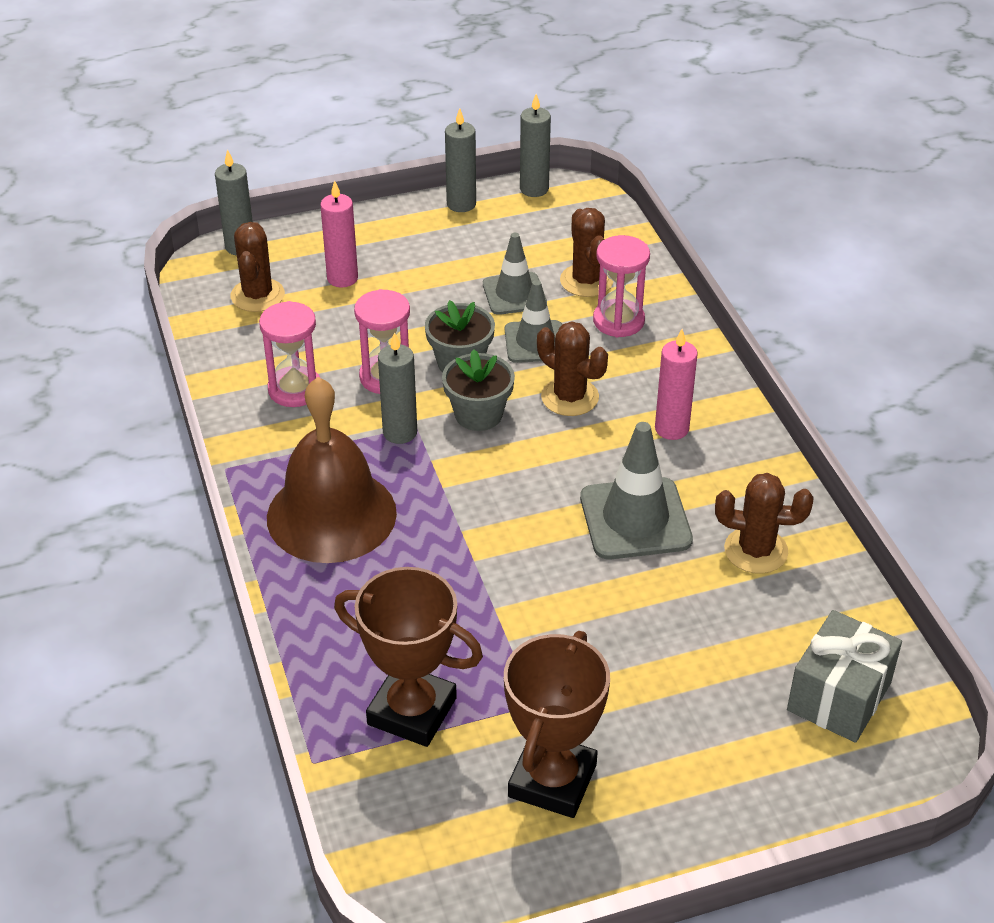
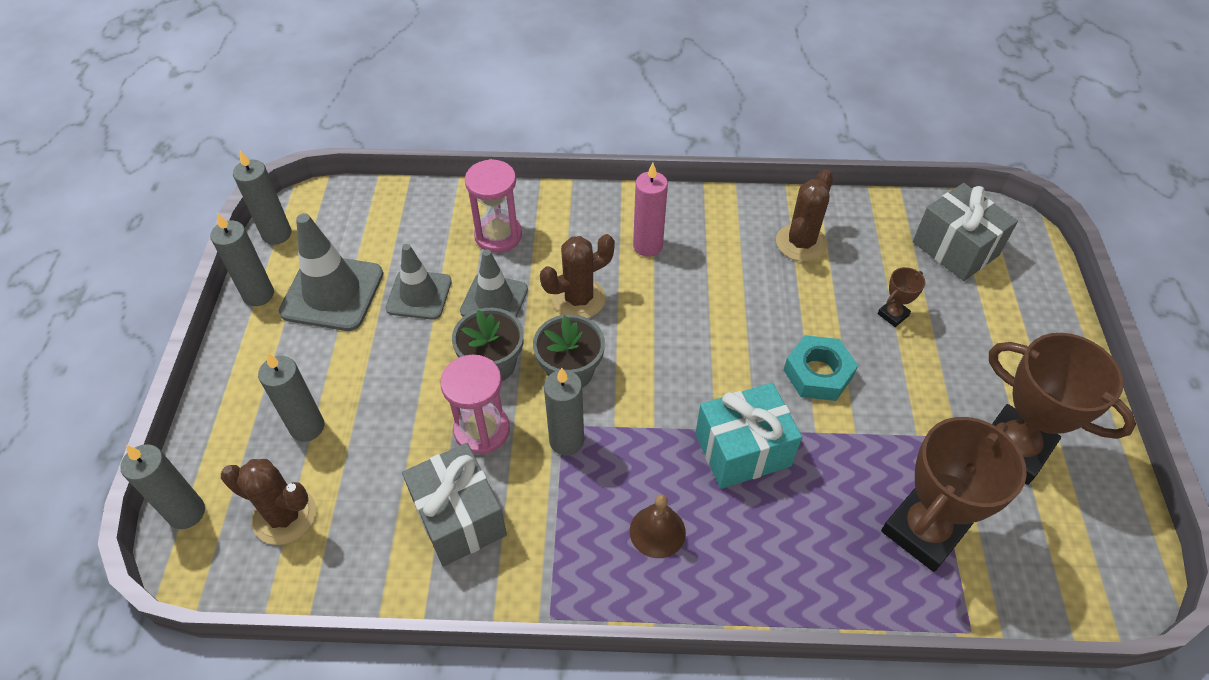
camera: 70 degrees left, 10 degrees up
(295, 389) = (459, 517): pink hourglass -> grey gift
(331, 515) = (657, 531): brown bell -> brown bell, size x0.42
(342, 278) = (307, 427): pink candle -> grey candle
(446, 555) = (742, 450): none -> turquoise gift
(571, 597) = (818, 373): none -> turquoise nut
(586, 281) = (432, 239): brown cactus -> none
(635, 519) = (743, 303): grey traffic cone -> grey traffic cone (332, 293)
(692, 649) = (893, 314): none -> brown trophy

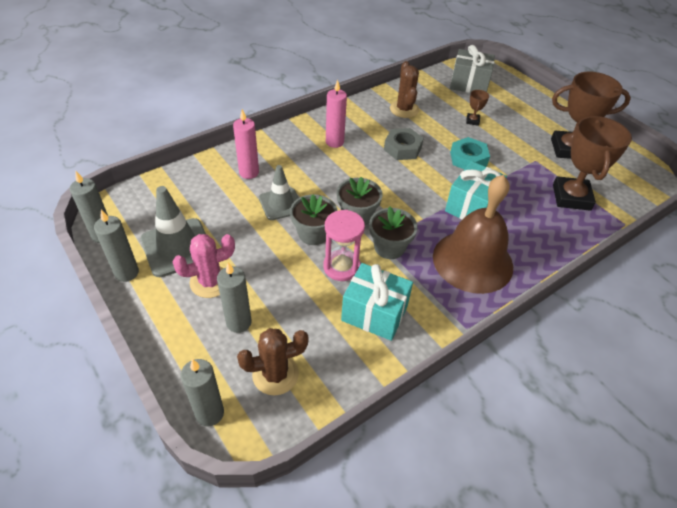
camera: 40 degrees left, 5 degrees down
(325, 357) = (210, 282): none -> pink cactus
(419, 295) = (234, 222): grey traffic cone -> none
(459, 517) = (374, 313): grey gift -> turquoise gift
(498, 235) = (249, 172): pink hourglass -> pink candle
(566, 441) = (389, 247): grey candle -> grey flower pot
(578, 299) = (325, 181): brown cactus -> none
(657, 531) = (472, 261): brown bell -> brown bell, size x2.37
(734, 304) = (402, 148): none -> grey nut

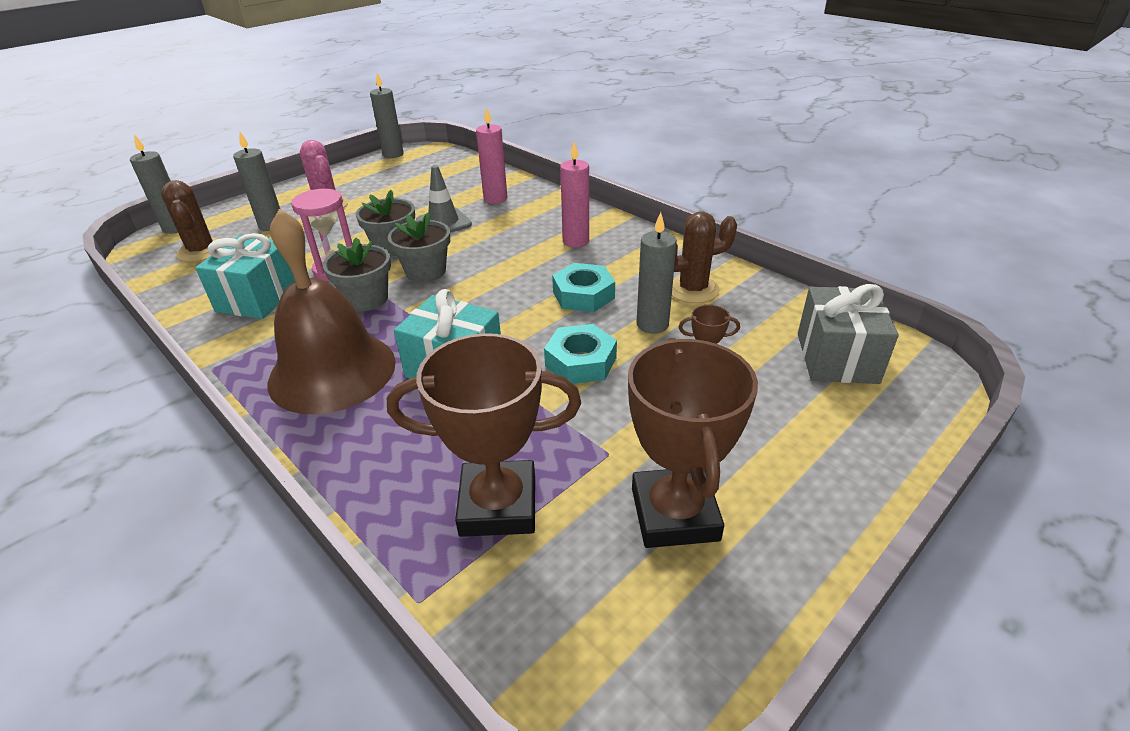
camera: 85 degrees right, 10 degrees down
(126, 273) = (345, 171): grey candle -> grey candle (652, 324)
(177, 247) = (375, 184): grey traffic cone -> none
(402, 148) = (583, 295): grey nut -> turquoise nut

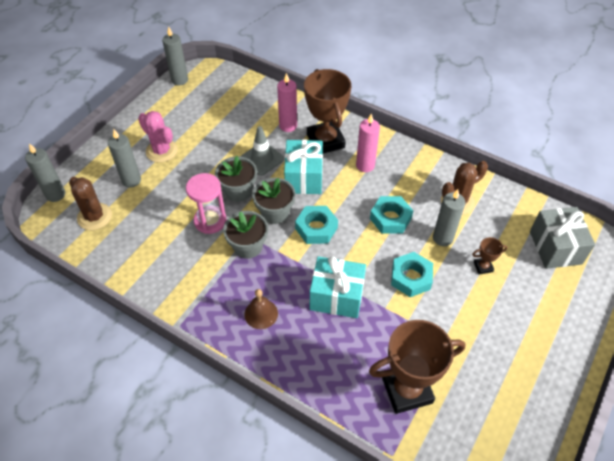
camera: 15 degrees left, 15 degrees up
(259, 297) = (170, 257): turquoise gift -> turquoise gift (304, 177)
(332, 371) = (261, 314): brown bell -> brown bell, size x0.42
(471, 293) = (316, 228): none -> turquoise nut
(674, 514) = (498, 376): brown trophy -> brown trophy (325, 141)

